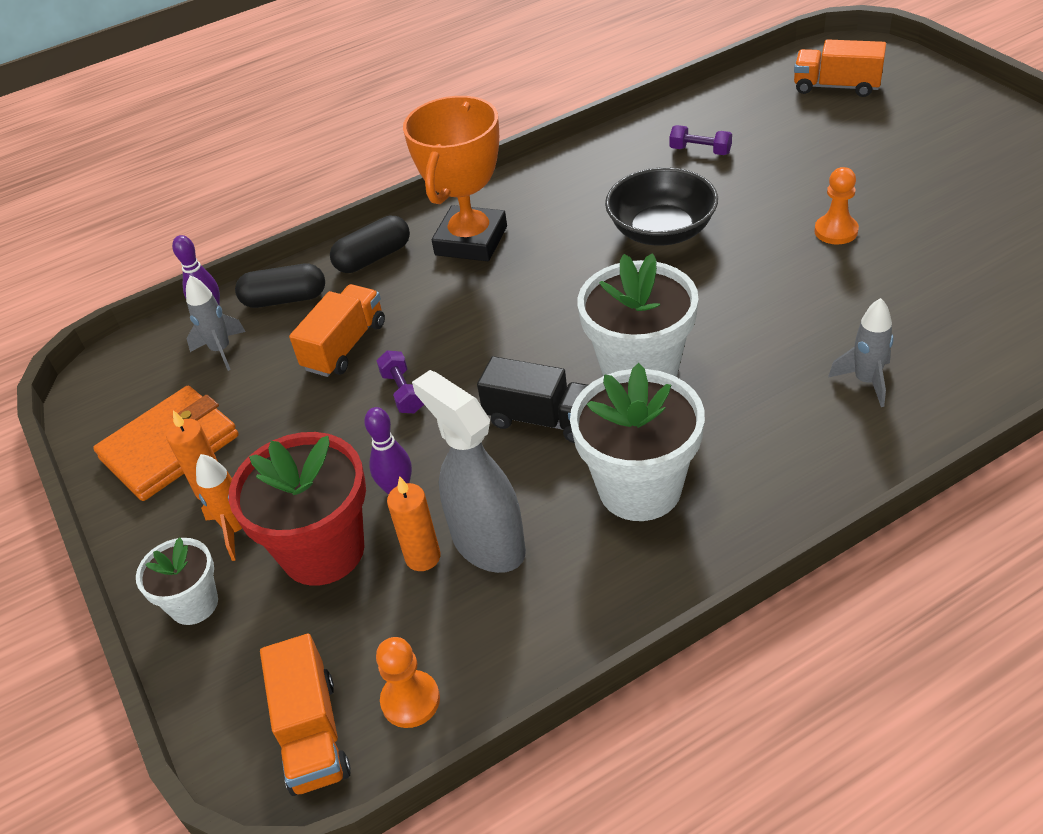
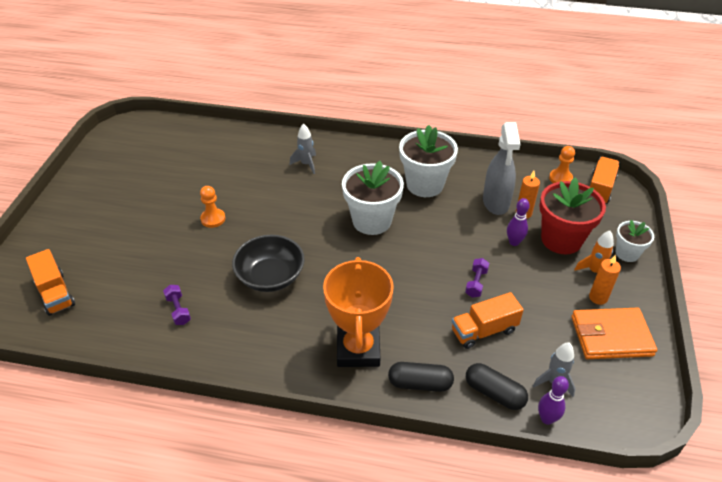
camera: 145 degrees left, 0 degrees up
(471, 241) = (358, 349): orange trophy -> orange trophy turned 60 degrees counterclockwise
(542, 419) = (430, 230): black truck -> none

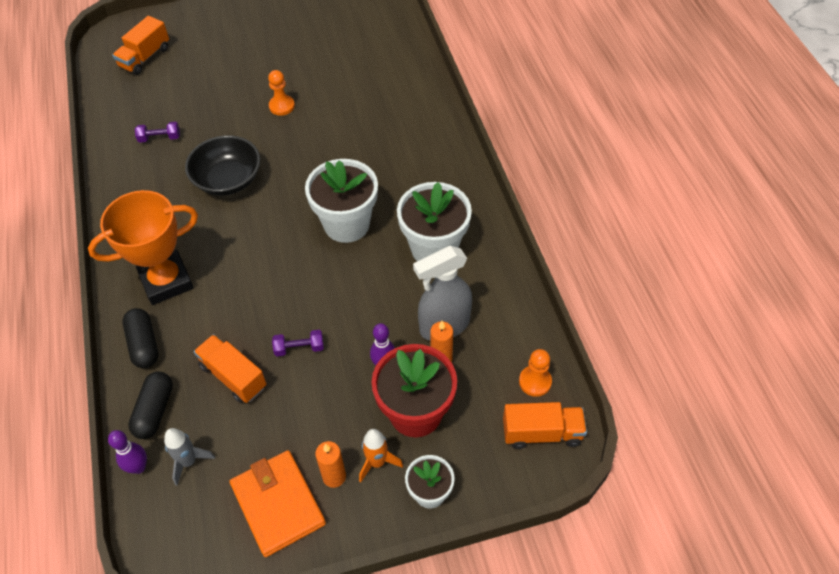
camera: 65 degrees right, 10 degrees up
(178, 310) = (160, 138): purple dumbbell -> purple dumbbell turned 45 degrees clockwise
(306, 164) = (403, 136): grey rocket -> none

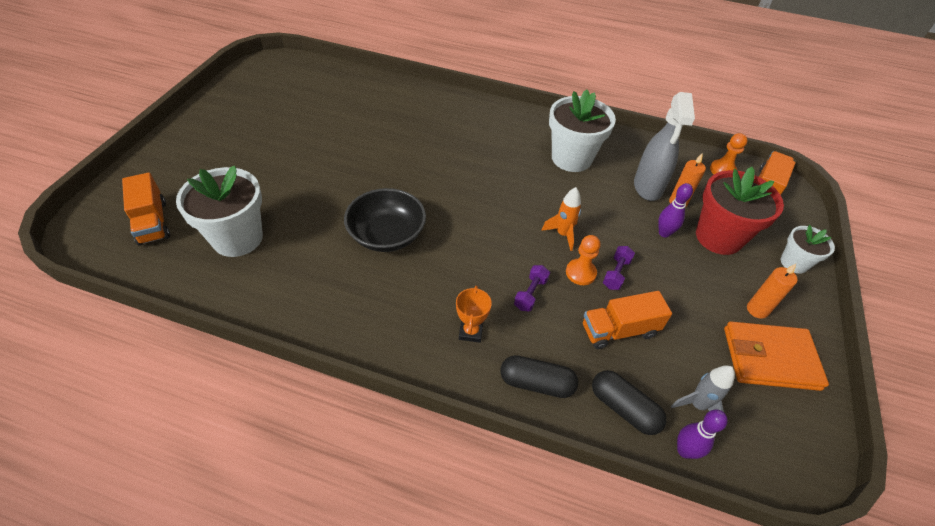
camera: 60 degrees left, 5 degrees down
(160, 138) = (279, 258): purple dumbbell -> purple dumbbell (530, 294)
(166, 281) = (470, 332): orange trophy -> orange trophy, size x0.45
(282, 106) = (338, 165): orange pawn -> orange pawn (580, 273)
(346, 224) = (508, 189): white flower pot -> white flower pot (237, 238)
(377, 462) = (754, 278): orange rocket -> orange rocket (563, 234)

